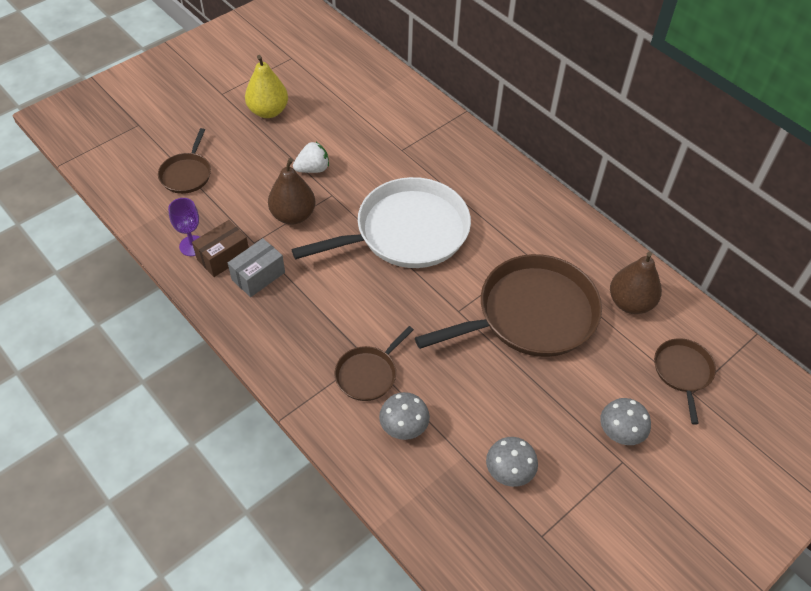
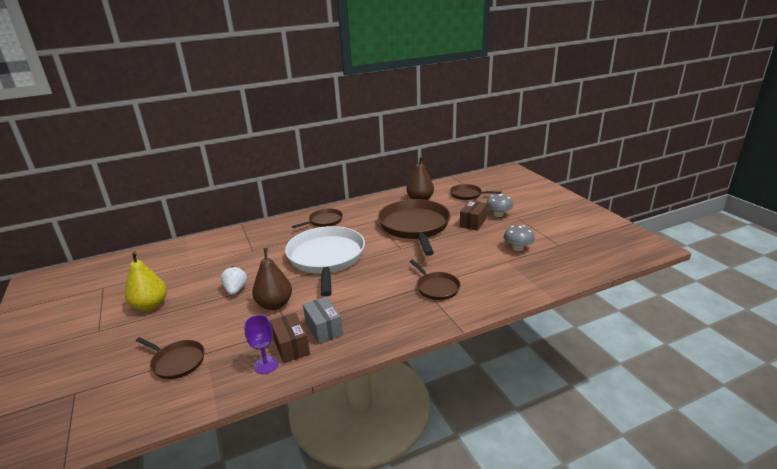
camera: 70 degrees left, 25 degrees down
(404, 426) = (480, 279): grey mushroom -> none
(506, 197) = (324, 221): none -> brown pan
(574, 395) = (473, 222): none -> brown box

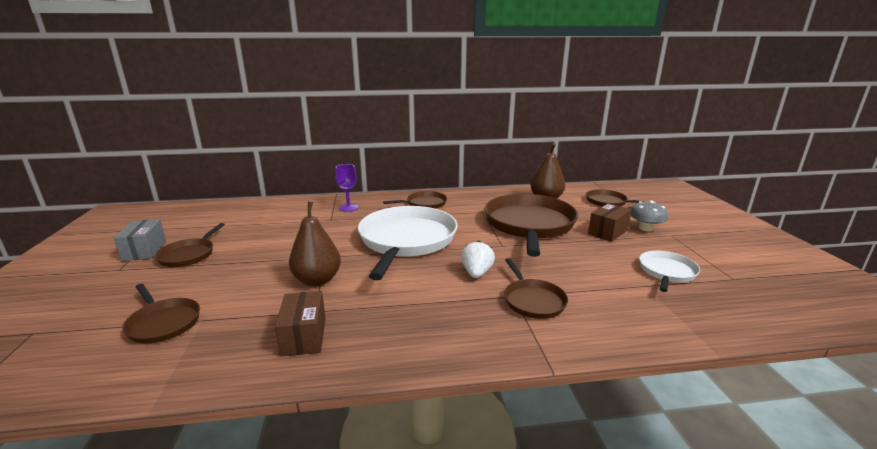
camera: 15 degrees right, 5 degrees down
(150, 306) = (189, 255): yellow pear -> brown pan
(236, 290) = (286, 256): white strawberry -> white strawberry (476, 273)
(266, 365) = (258, 353): purple goblet -> purple goblet (348, 208)
(323, 329) = (357, 322): grey box -> grey box (144, 250)
(518, 248) = (666, 272): grey mushroom -> white pan

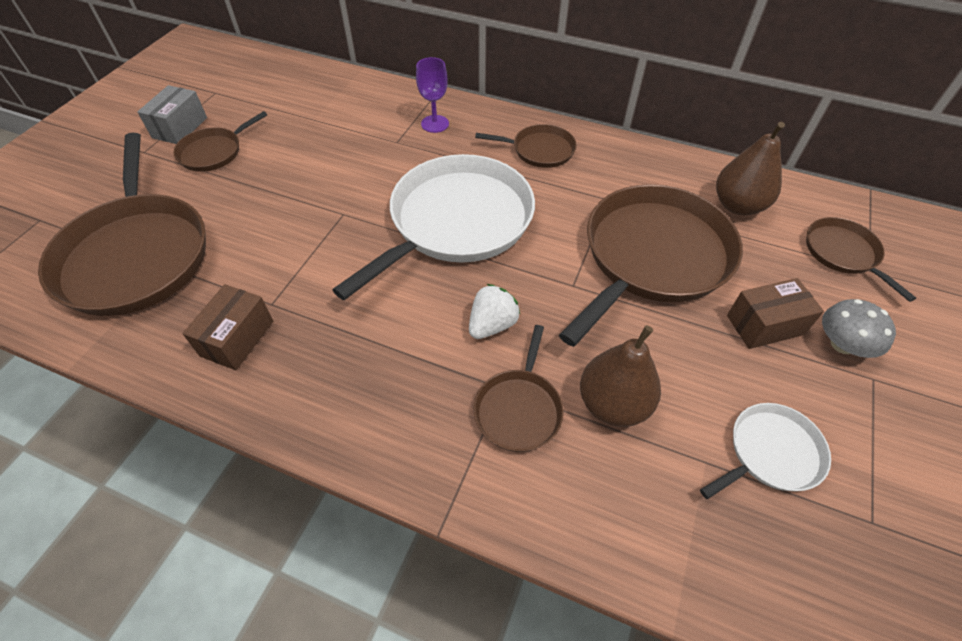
camera: 30 degrees right, 30 degrees up
(163, 323) = (136, 255): brown pan -> brown pan, size x2.06
(317, 280) = (307, 253): brown pear -> brown pear (613, 404)

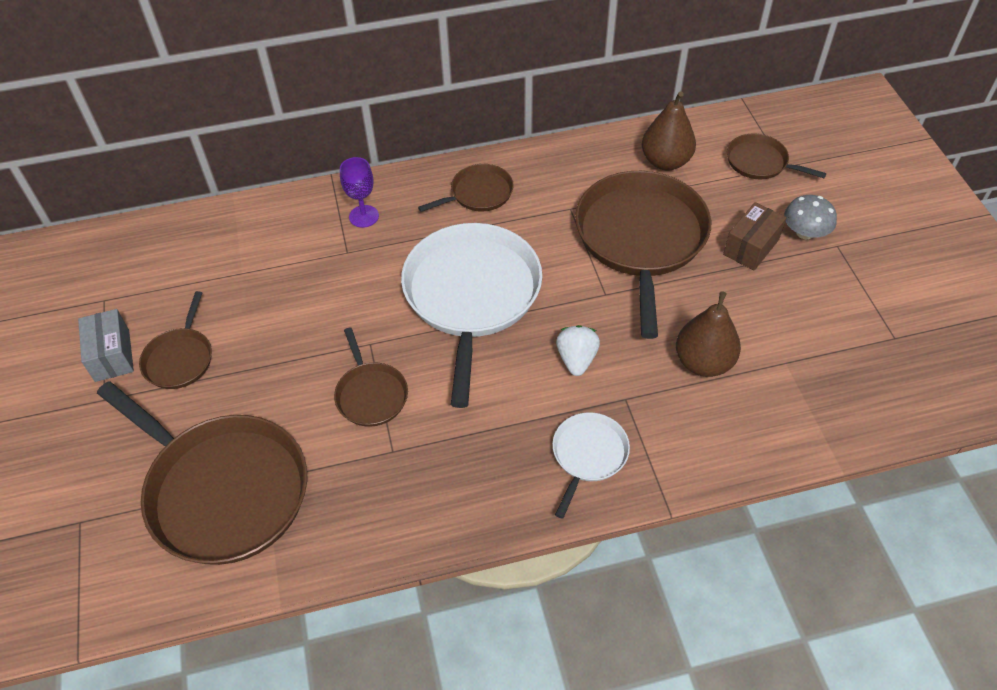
camera: 35 degrees left, 0 degrees up
(237, 338) = (395, 493): brown box -> none
(519, 409) = (648, 405): brown pan -> brown pan (371, 394)
(770, 453) = (816, 332): white pan -> white pan (588, 455)

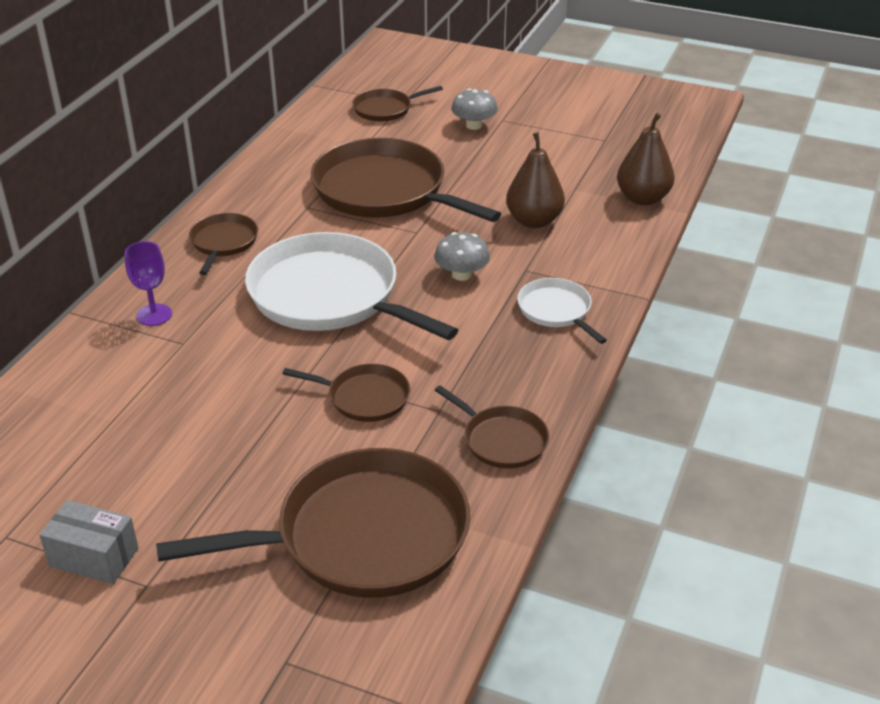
camera: 55 degrees left, 15 degrees down
(180, 358) = (165, 506): brown pan -> brown pan (501, 440)
(576, 359) = (461, 274): white strawberry -> grey mushroom
(665, 161) = (325, 144): brown pear -> brown pear (643, 198)
(751, 247) = (457, 151): brown box -> none

